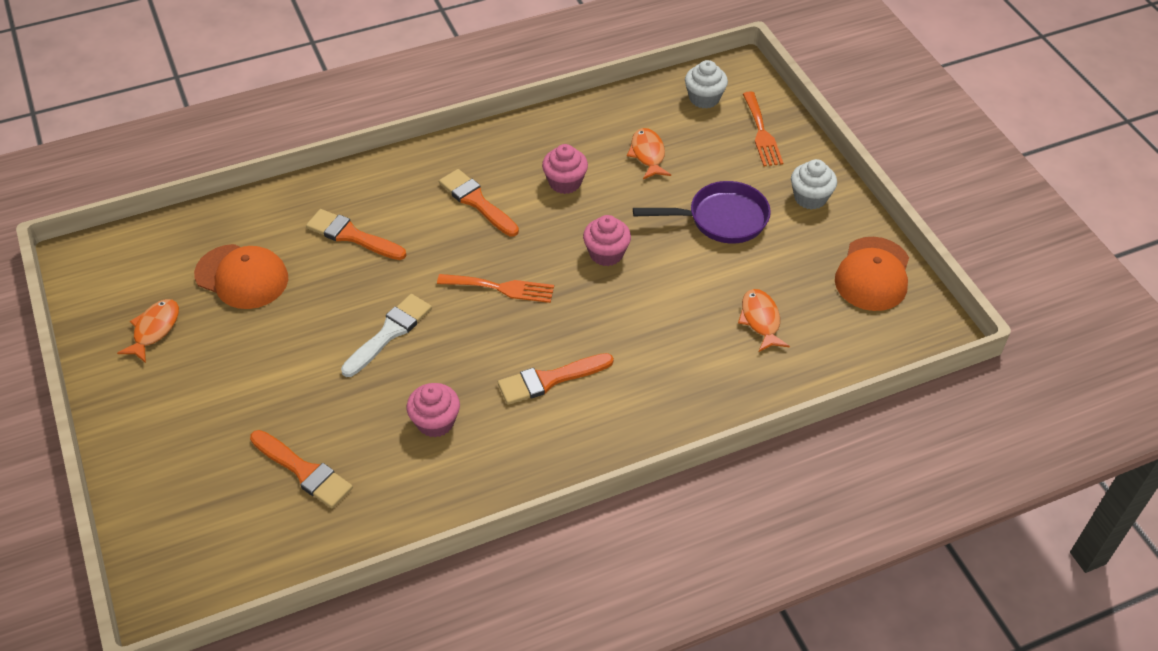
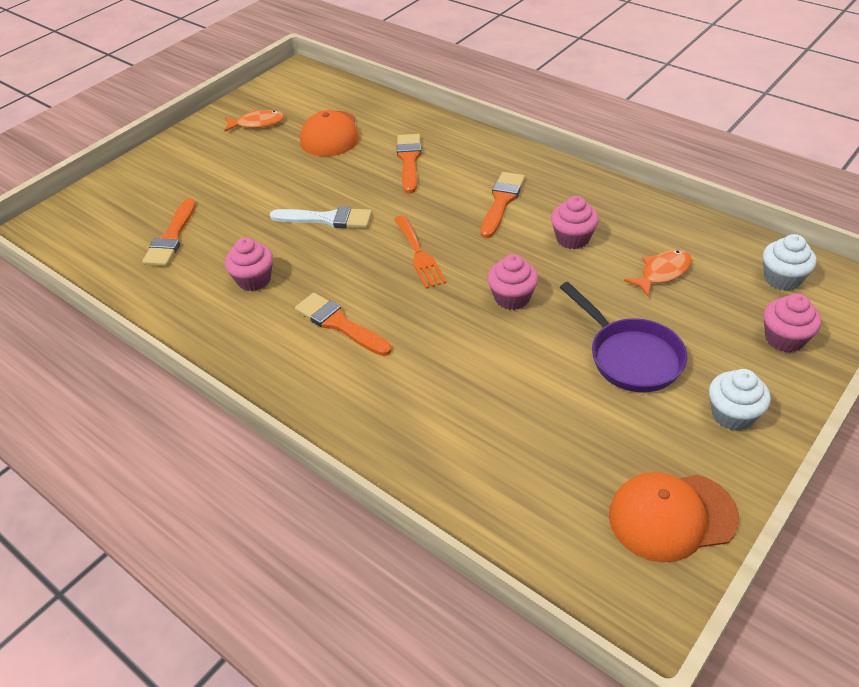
camera: 65 degrees right, 5 degrees down
(760, 320) = (520, 441): orange fish -> none
(761, 133) = (784, 339): orange fork -> pink cupcake

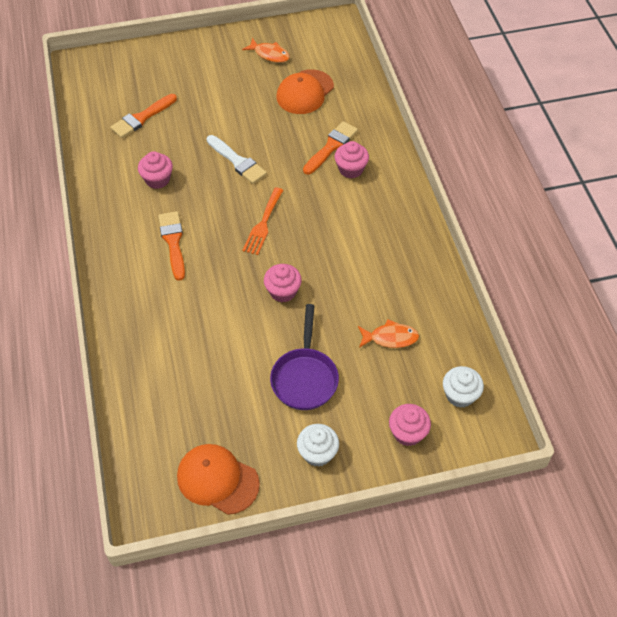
camera: 35 degrees right, 10 degrees up
(501, 202) = (353, 218): orange brush -> none
(572, 238) = (365, 275): pink cupcake -> pink cupcake (351, 169)

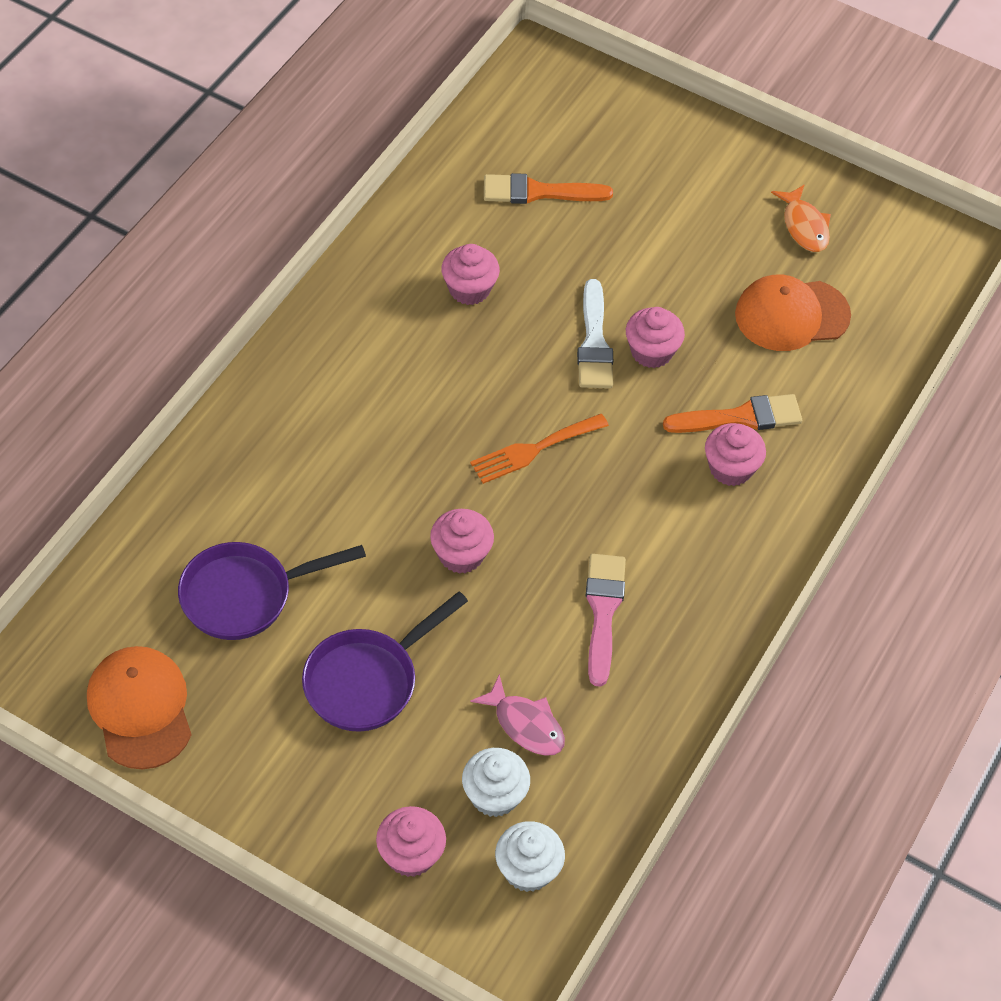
camera: 40 degrees right, 0 degrees up
(173, 242) = (400, 384): orange brush -> none
(208, 388) = (245, 595): none -> purple pan
(265, 147) = (651, 352): none -> pink cupcake
(317, 453) = (281, 781): white cupcake -> white cupcake (494, 795)
(367, 266) = (603, 611): none -> pink brush
(390, 338) = (525, 724): orange fish -> pink fish

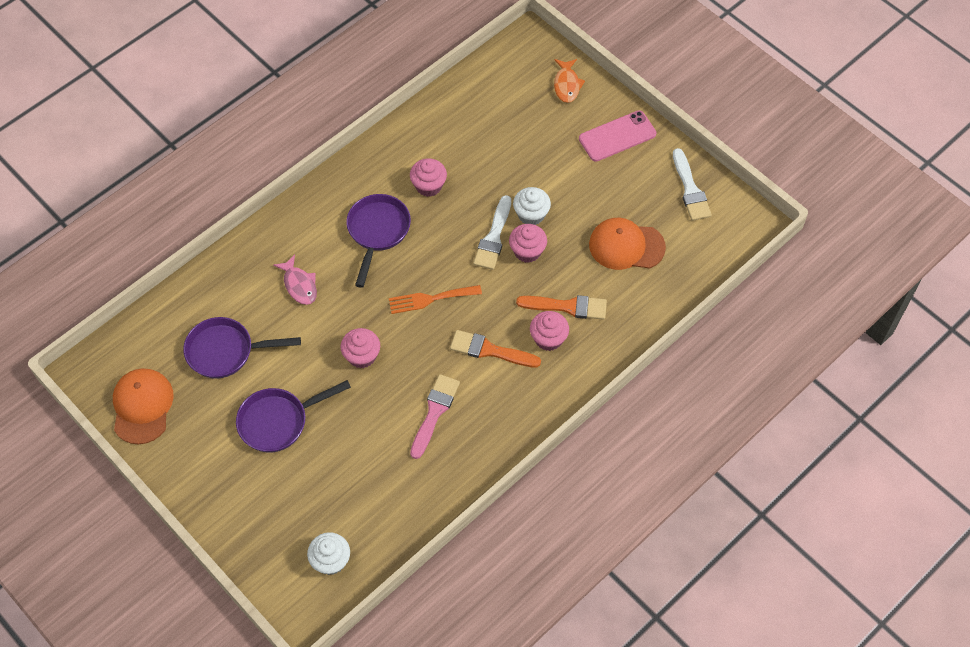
camera: 20 degrees right, 5 degrees up
(410, 854) = (266, 534): pink cupcake -> none
(416, 370) = (377, 232): none -> purple pan
(494, 795) = (327, 510): white cupcake -> white cupcake (531, 214)
(525, 724) = (362, 471): pink fish -> pink fish (299, 285)
(538, 192) = (495, 130): orange brush -> orange brush (490, 350)
(719, 167) = (617, 136): none -> pink phone
(804, 226) = (657, 188): orange fish -> orange fish (567, 85)
(851, 219) = (690, 189): none -> white brush

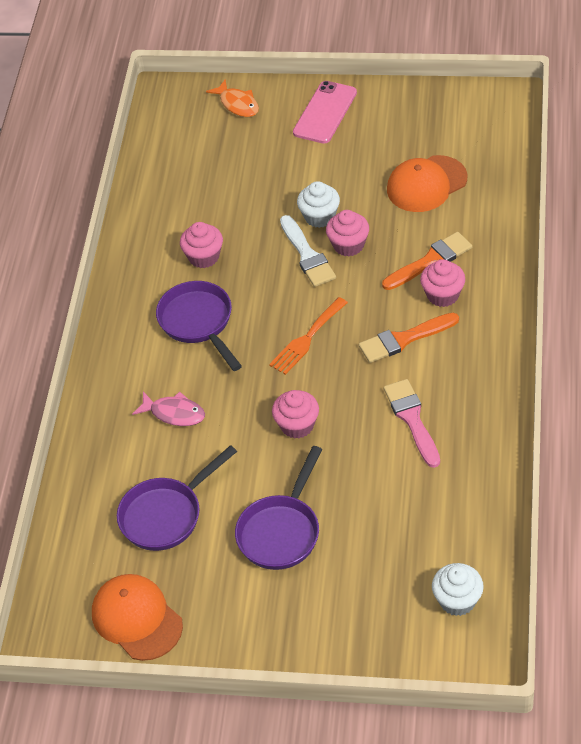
camera: 35 degrees left, 10 degrees down
(690, 189) = (430, 110): white brush -> none

